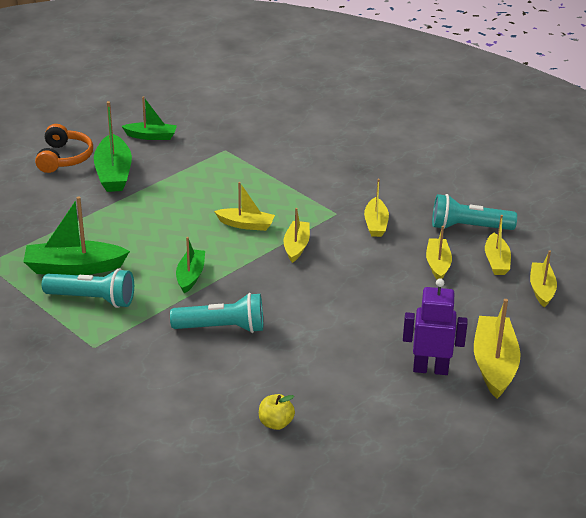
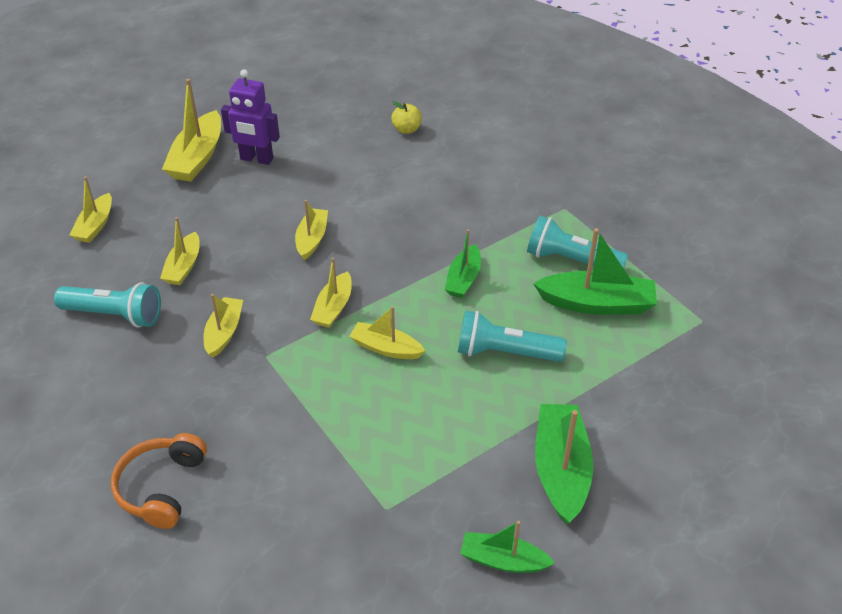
camera: 170 degrees left, 10 degrees up
(64, 158) = (641, 516): orange headphones -> orange headphones (161, 487)
(222, 328) = (437, 215): turquoise flashlight -> turquoise flashlight (504, 352)
(496, 261) = (116, 264): yellow boat -> yellow boat (312, 239)

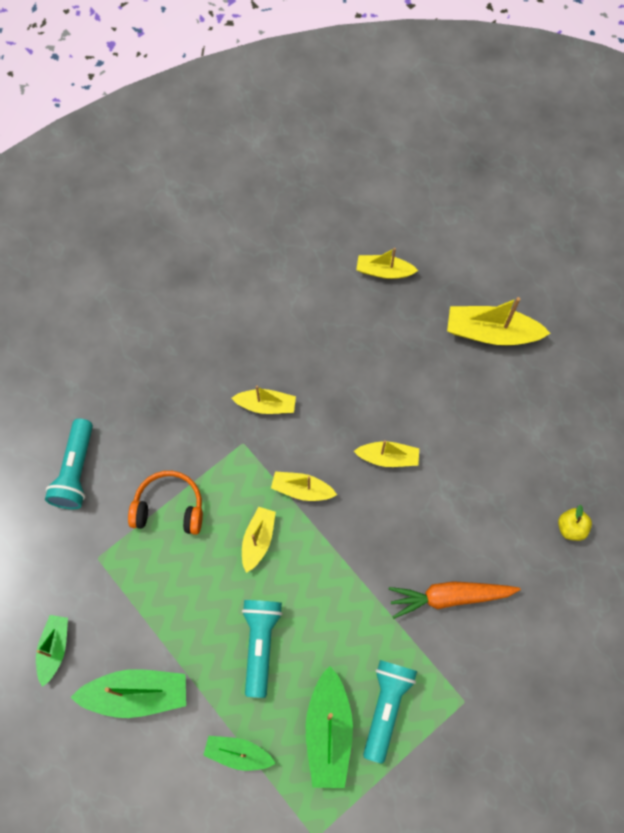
camera: 85 degrees right, 25 degrees up
(115, 315) = (278, 317): turquoise flashlight -> turquoise flashlight (75, 471)
(161, 487) = (112, 394): orange headphones -> orange headphones (169, 507)
(183, 267) = (340, 356): yellow boat -> none
(256, 159) = (497, 386): purple robot -> none
(463, 279) = (349, 602): green boat -> green boat (238, 753)
(464, 208) = (450, 597): none -> orange carrot

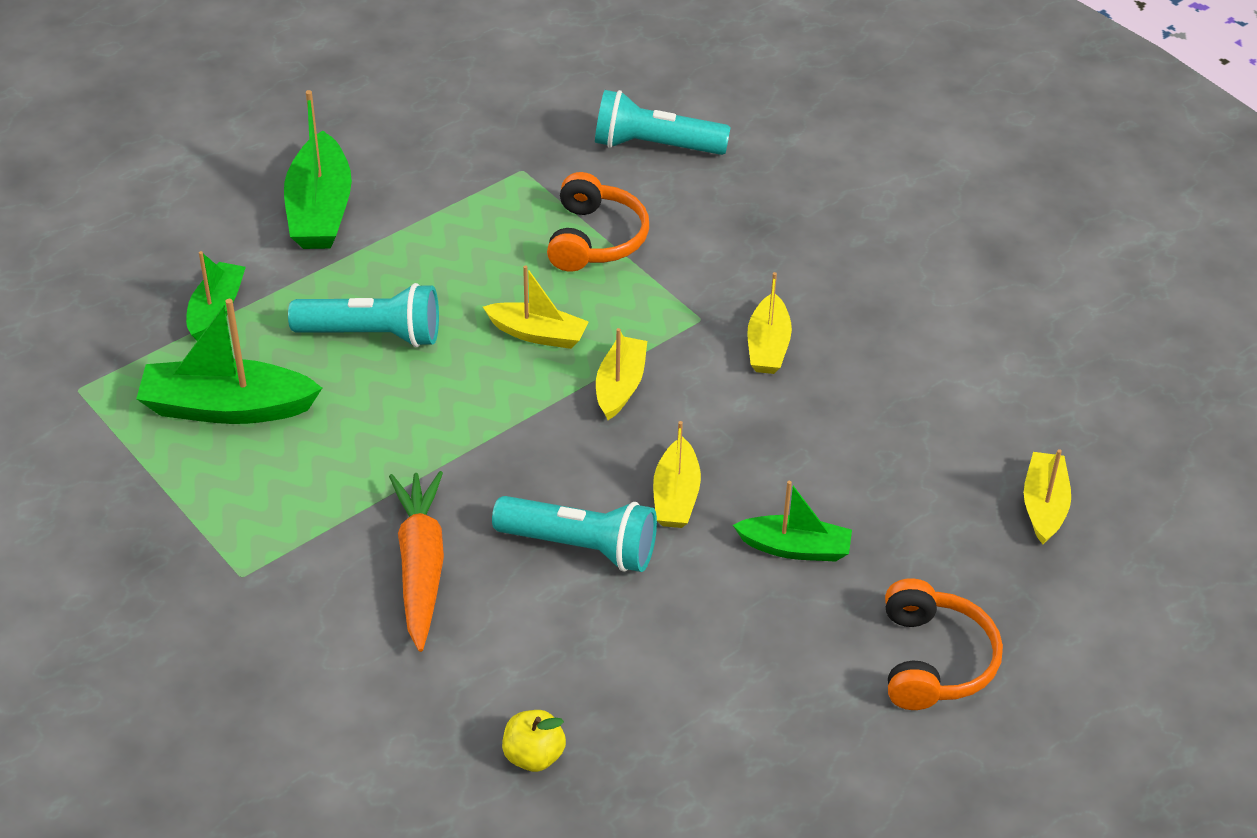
camera: 90 degrees right, 25 degrees down
(54, 649) = (396, 133): green boat -> green boat (795, 548)
(386, 706) = (252, 476): turquoise flashlight -> turquoise flashlight (581, 547)
(491, 332) = (934, 660): yellow boat -> orange headphones

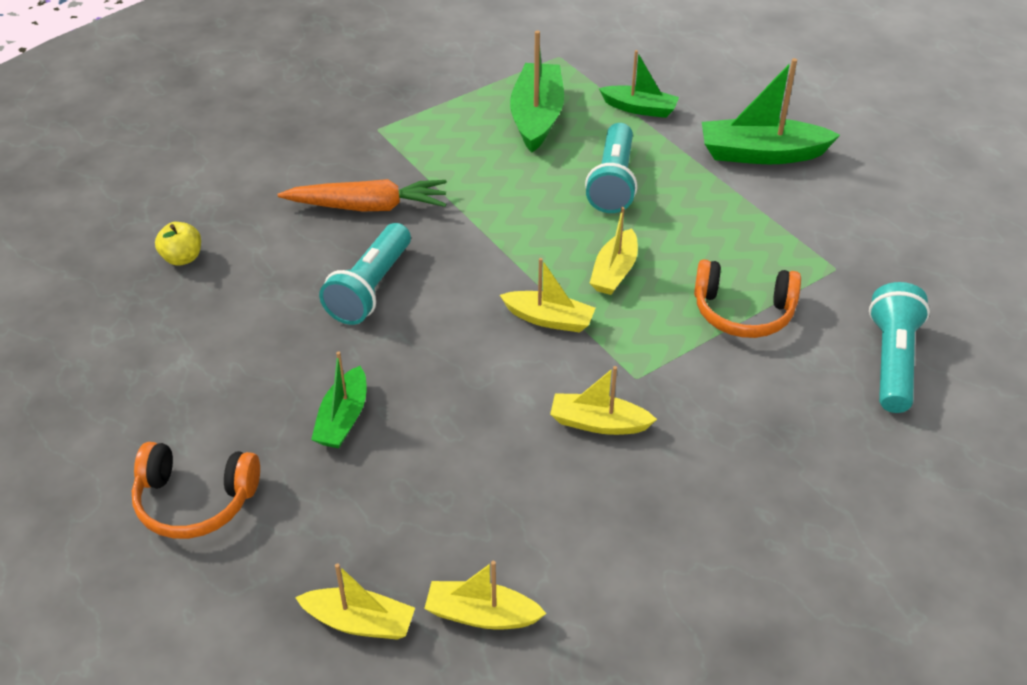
camera: 95 degrees right, 0 degrees up
(676, 496) = (415, 346): yellow boat -> yellow boat (481, 615)

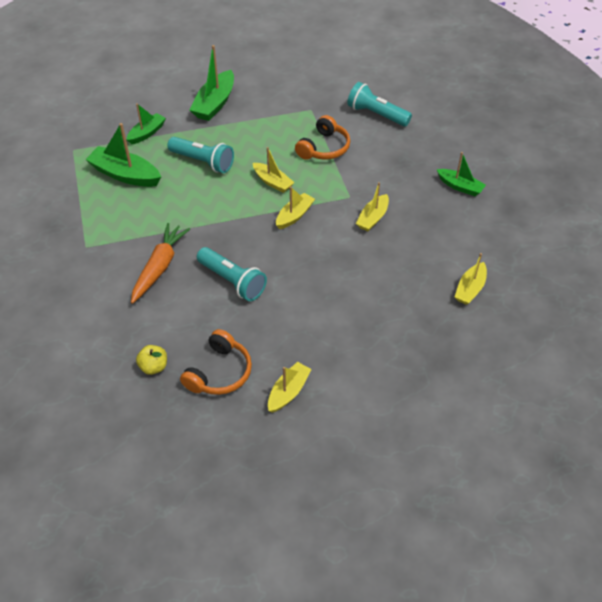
camera: 70 degrees left, 5 degrees up
(195, 501) = (361, 389): orange headphones -> orange headphones (219, 372)
(343, 418) = (328, 314): green boat -> green boat (460, 187)
(359, 622) = (461, 334): yellow boat -> yellow boat (288, 392)

